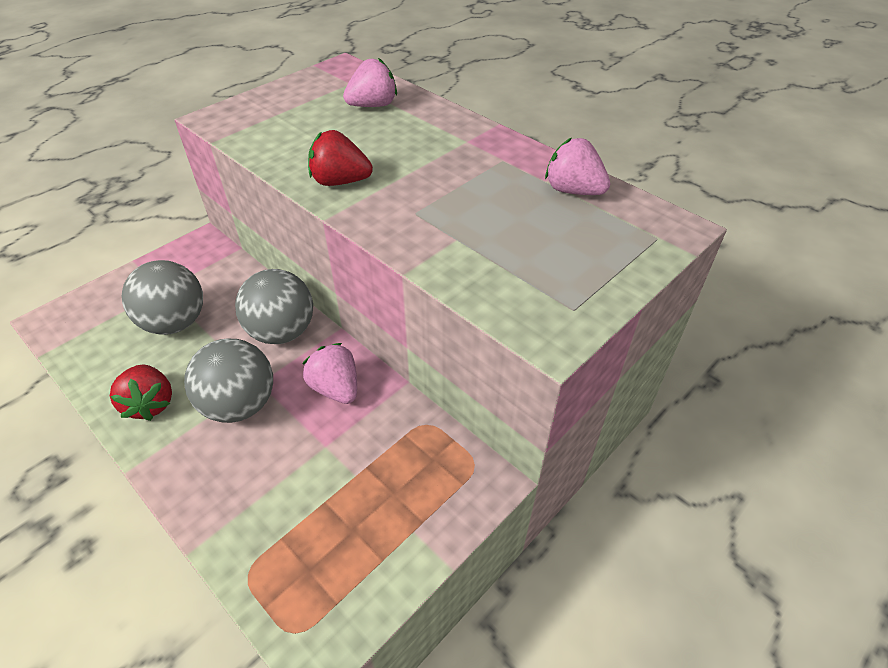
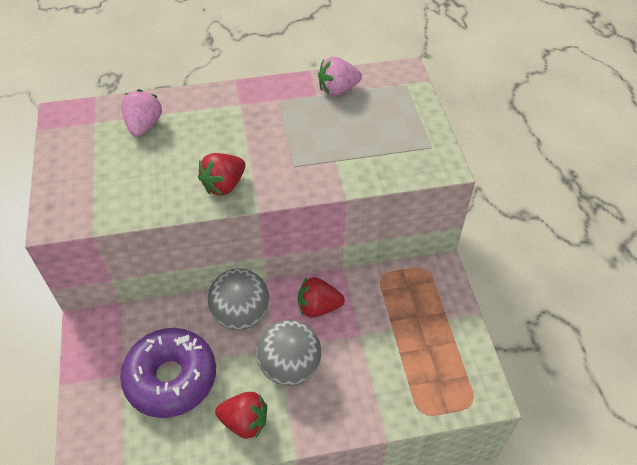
camera: 55 degrees left, 5 degrees up
(175, 323) = (171, 378): grey ball -> purple donut
(336, 388) = (318, 307): pink strawberry -> red strawberry

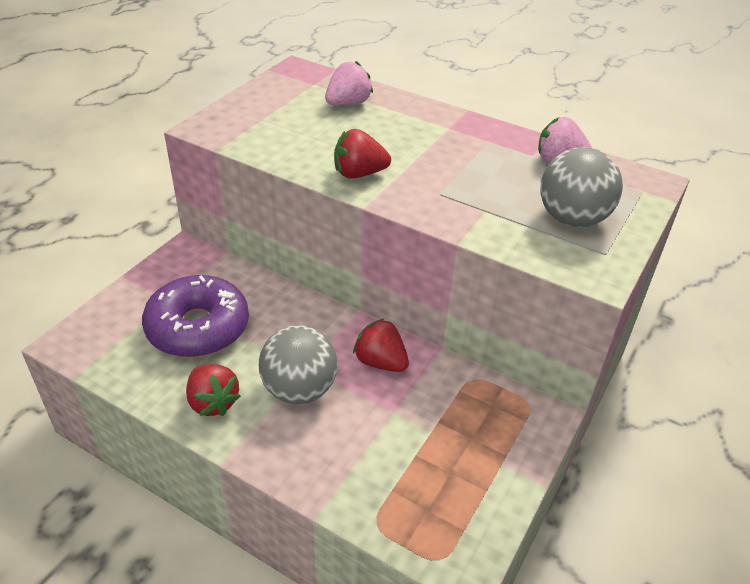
camera: 40 degrees right, 10 degrees down
(241, 314) = (307, 321): grey ball -> grey ball (572, 219)

